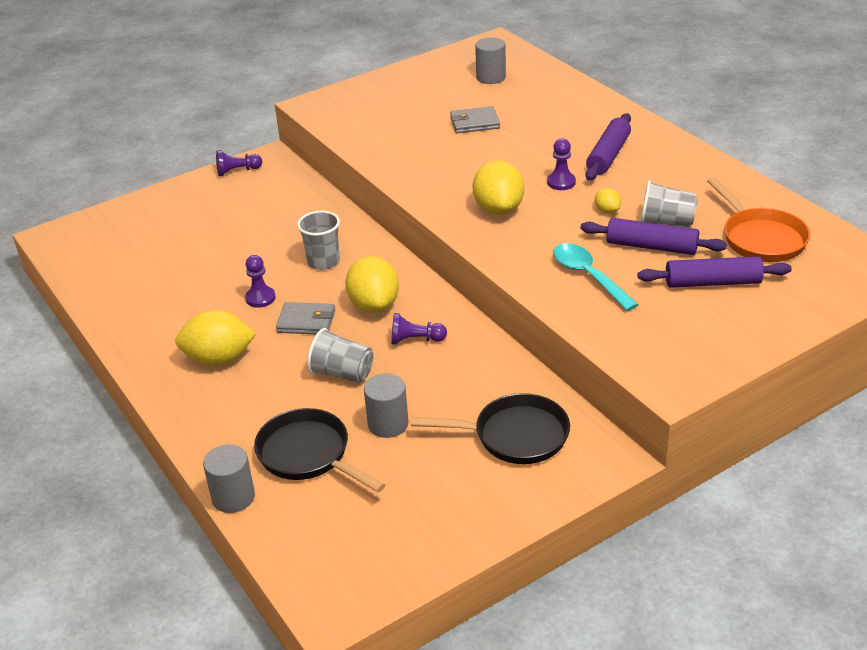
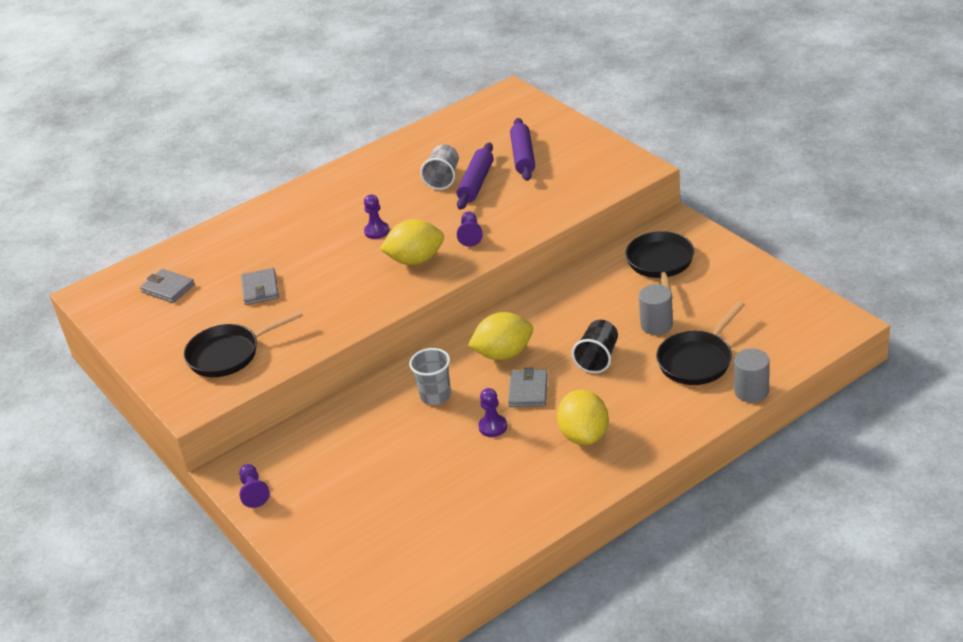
camera: 90 degrees left, 0 degrees up
(342, 373) = (598, 358): grey cup -> black cup
(377, 116) = (229, 354): none -> black pan
(415, 340) = (552, 324): purple pawn -> purple pawn (470, 235)
(491, 77) = (168, 288): grey cylinder -> grey wallet
(588, 276) = (515, 209): turquoise spoon -> none
(607, 210) = (423, 206): yellow lemon -> none
(608, 155) = (336, 210): purple rolling pin -> none
(760, 238) = (467, 139): orange pan -> none

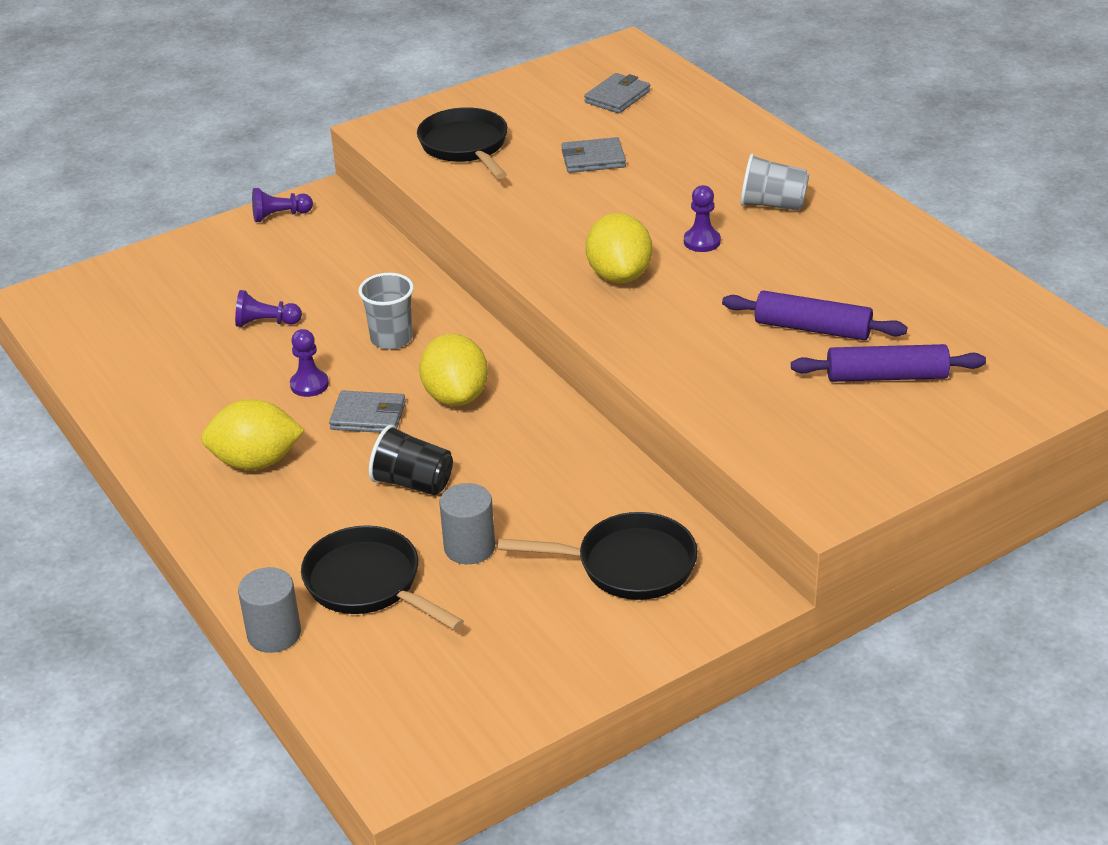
camera: 90 degrees right, 0 degrees up
(443, 178) = (833, 297): grey cup -> grey cup (772, 205)
(470, 235) = (668, 322): purple pawn -> purple pawn (266, 323)

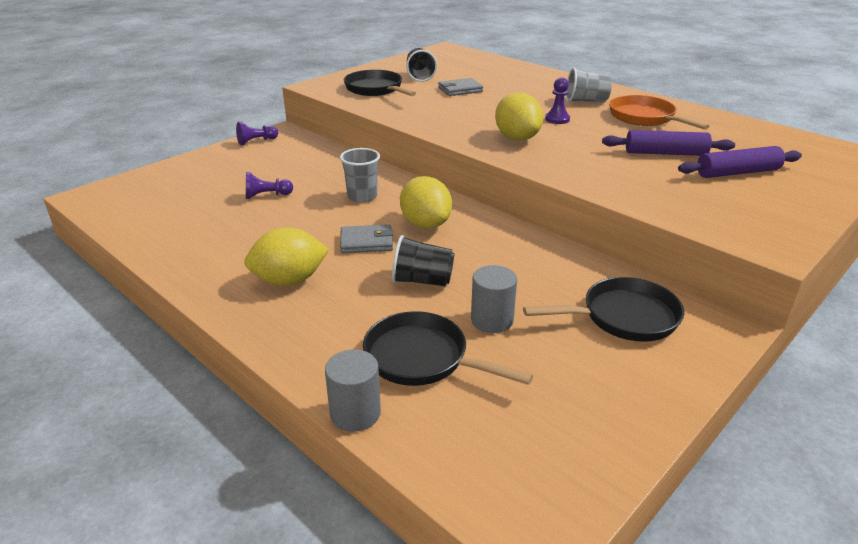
camera: 15 degrees left, 5 degrees down
(309, 385) = (313, 228): purple pawn -> none
(547, 120) = (420, 76): none -> black cup
(617, 97) = (455, 65): grey wallet -> none
(838, 252) = (645, 118): none -> orange pan

